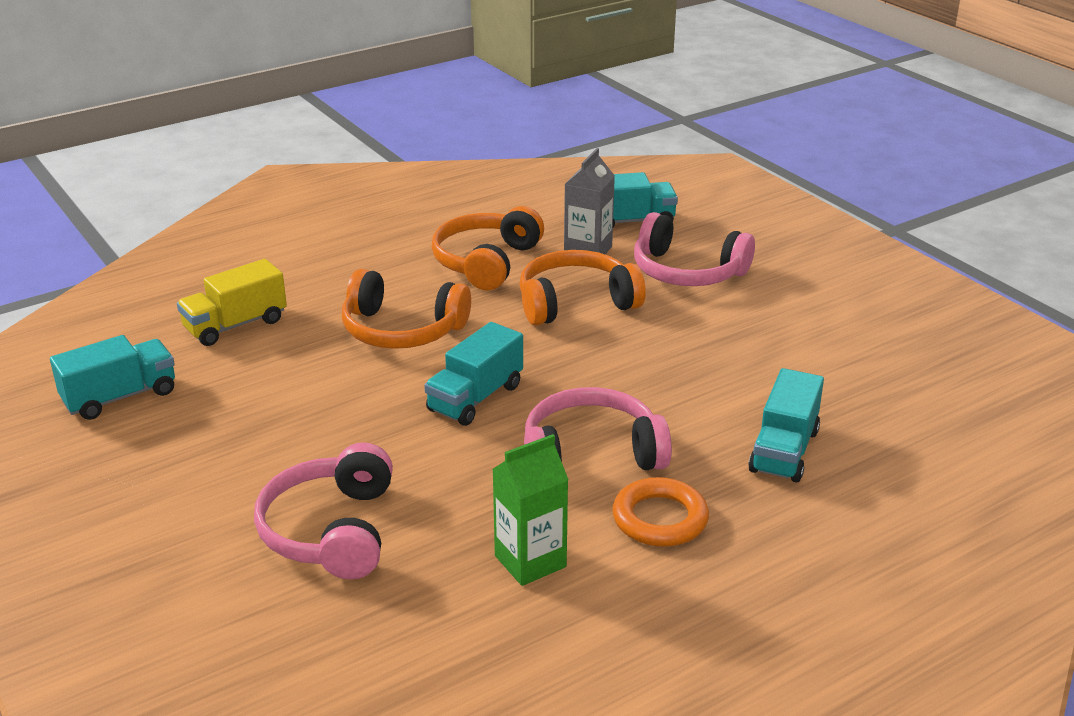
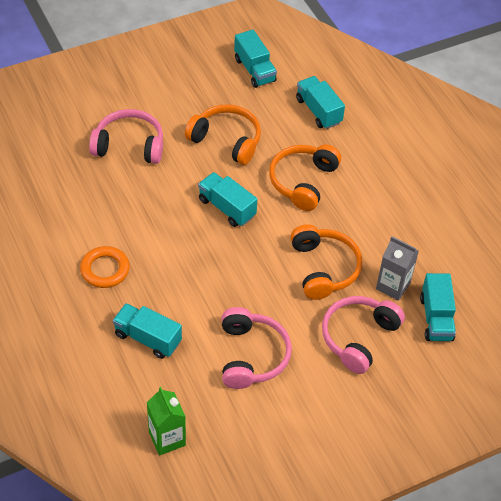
camera: 95 degrees right, 20 degrees up
(235, 325) = (318, 111): yellow truck -> turquoise truck
(486, 262) = (381, 229): orange headphones -> orange headphones (226, 140)
(530, 561) = (88, 214): green carton -> green carton (167, 438)
(591, 454) = (165, 250): pink headphones -> pink headphones (251, 355)

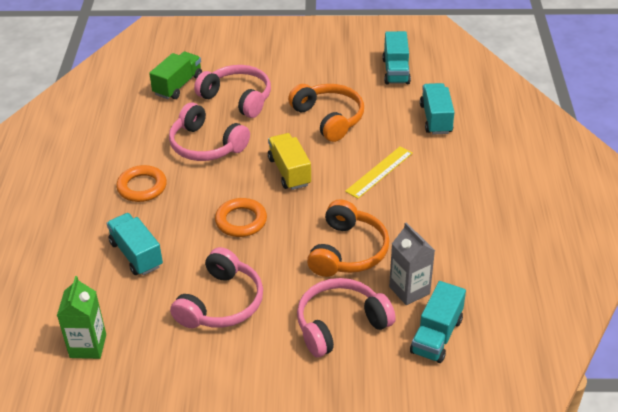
camera: 30 degrees right, 10 degrees down
(62, 149) = (178, 85): none -> green truck
(134, 206) = (206, 145): none -> pink headphones
(217, 272) = (241, 221): none -> orange ring
(227, 208) = (289, 172): turquoise truck -> yellow truck
(303, 182) = (379, 172): orange headphones -> yellow ruler

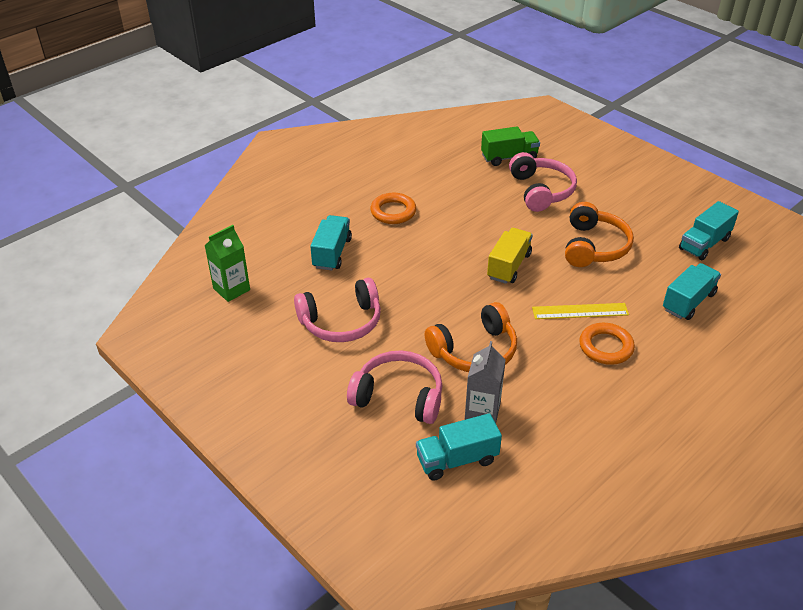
camera: 45 degrees right, 0 degrees up
(206, 145) = (473, 210): pink headphones -> none
(241, 221) = (427, 277): orange ring -> orange ring (606, 347)

